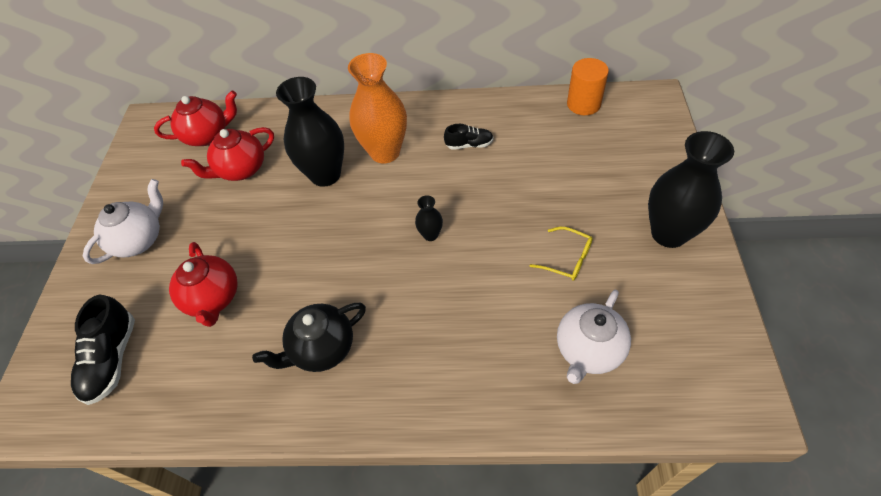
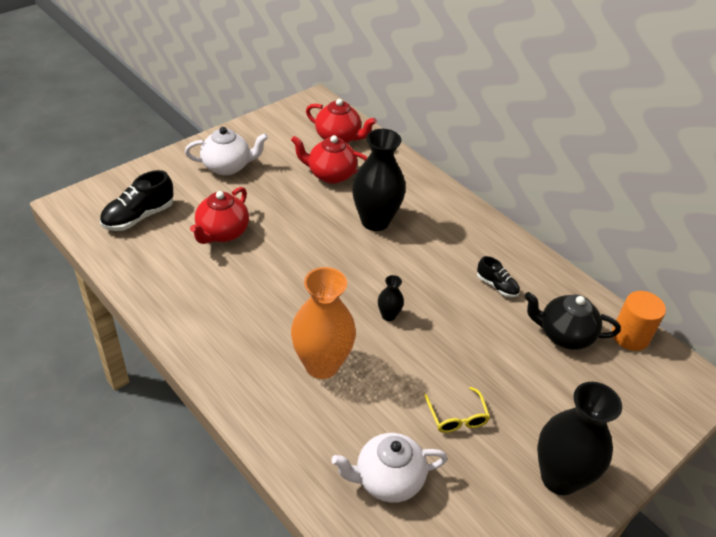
camera: 40 degrees right, 10 degrees down
(321, 349) = (239, 314): black teapot -> black teapot (564, 335)
(385, 152) = (432, 240): orange vase -> orange vase (322, 365)

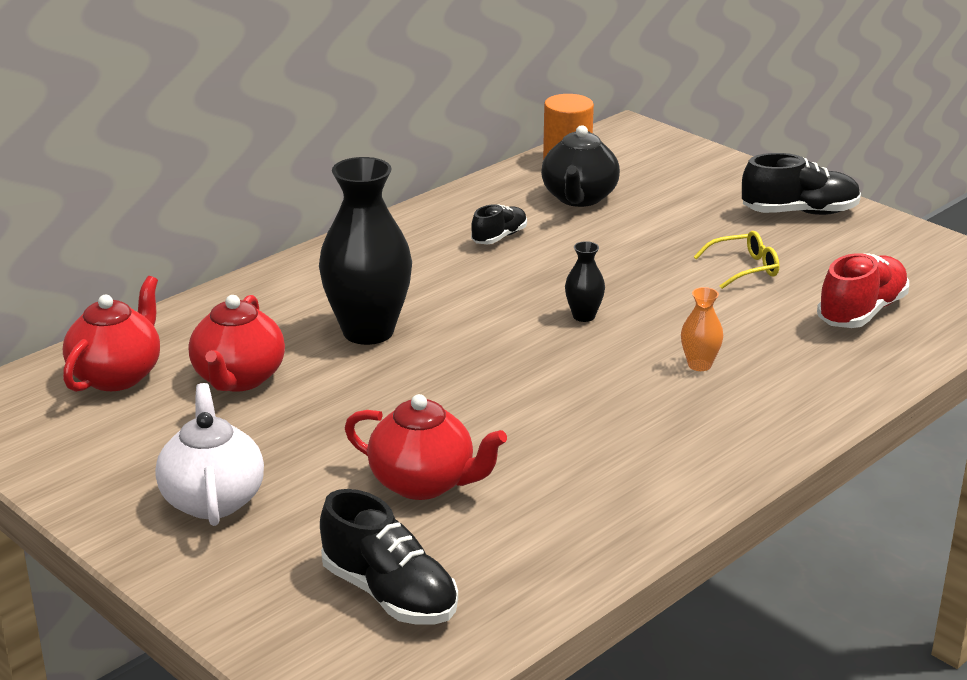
camera: 90 degrees left, 15 degrees down
(322, 365) = (699, 365): orange vase -> orange vase, size x0.44
(387, 480) = (861, 312): white teapot -> red shoe
(559, 477) = (799, 212): black vase -> black shoe

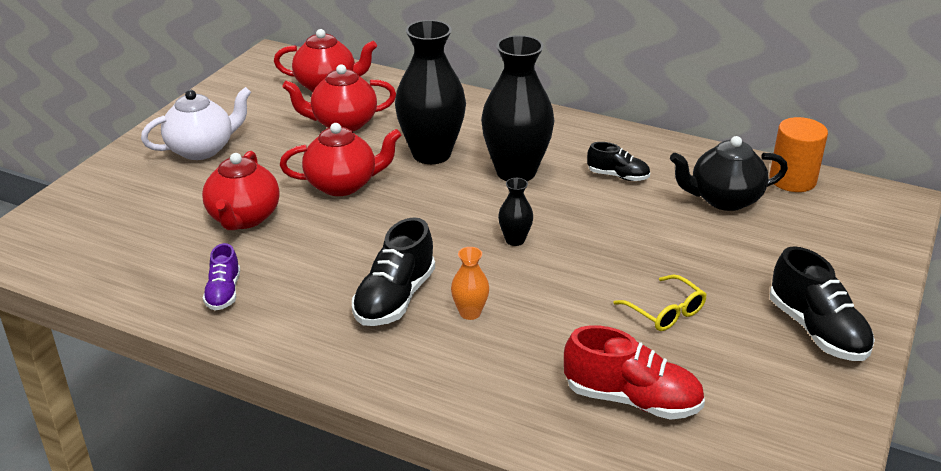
camera: 70 degrees right, 5 degrees up
(389, 594) = (115, 232): black shoe -> black shoe (395, 298)
(395, 401) = (343, 185): none -> red teapot
(449, 289) = (516, 172): none -> black vase
(583, 516) = (224, 292): none -> purple shoe

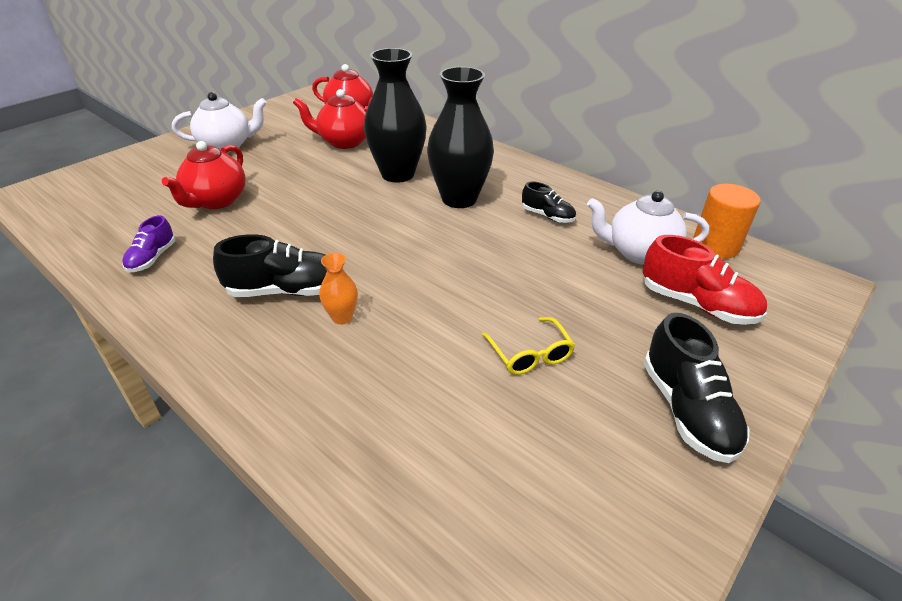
camera: 15 degrees right, 5 degrees up
(343, 185) = (311, 187): red teapot -> none
(395, 298) = (285, 290): black shoe -> black shoe turned 135 degrees counterclockwise
(515, 240) = (424, 257): black vase -> none
(631, 399) = (446, 447): red shoe -> red shoe (696, 304)
(724, 199) = (639, 253): black teapot -> white teapot

